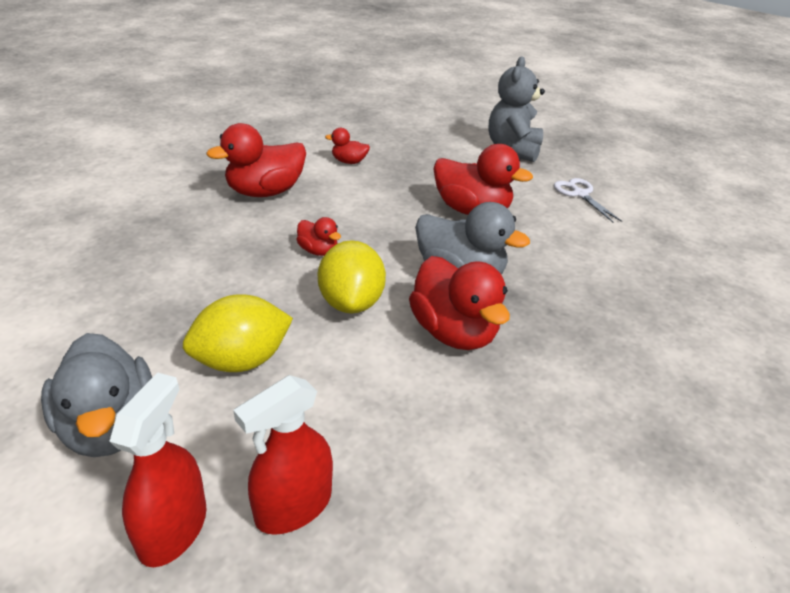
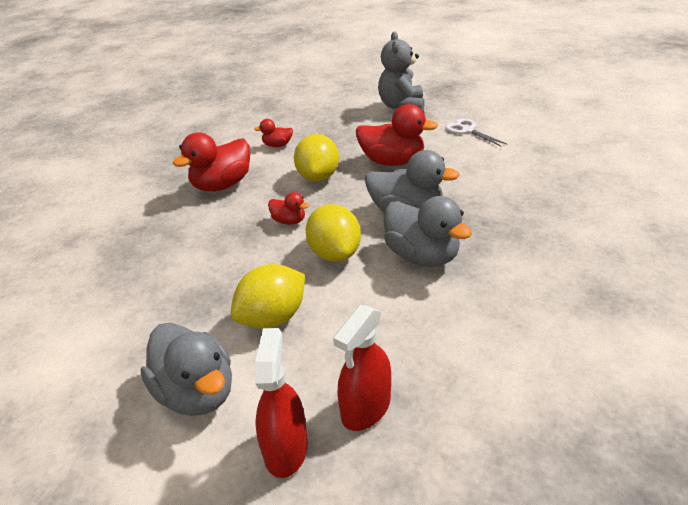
camera: 10 degrees left, 0 degrees up
(377, 208) = (318, 177): none -> yellow lemon
(454, 332) = (422, 256): red duck -> grey duck

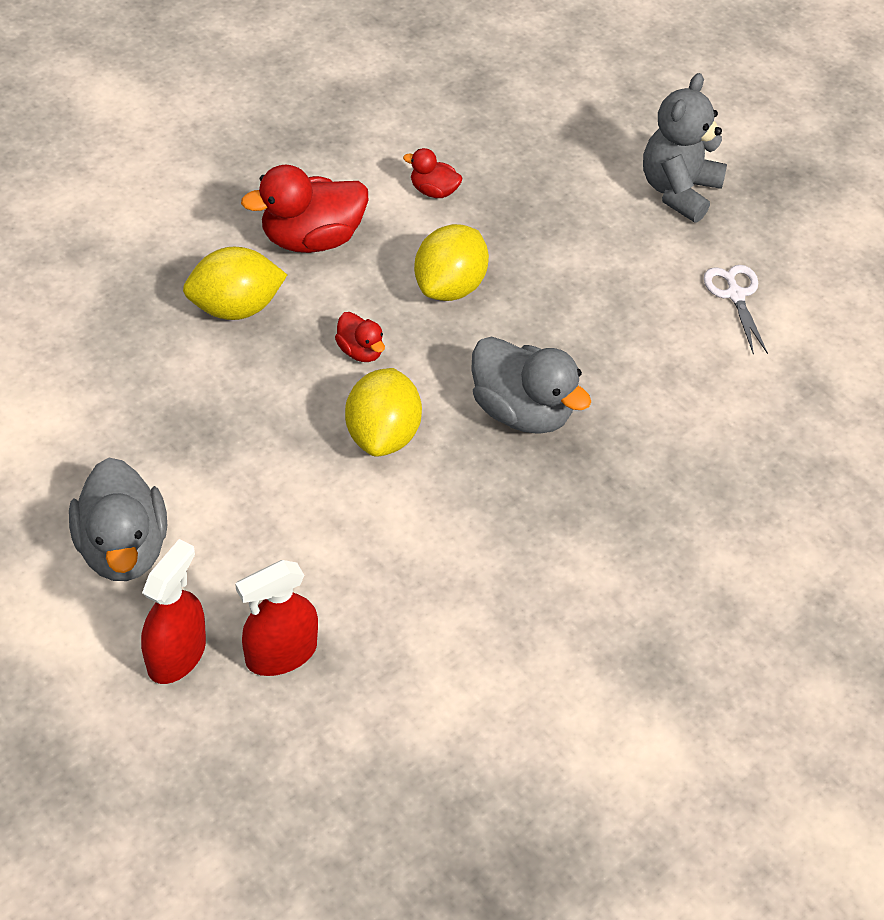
camera: 20 degrees right, 15 degrees up
(273, 318) = (253, 493): yellow lemon -> yellow lemon (236, 307)
(392, 161) = (573, 306): red duck -> none
(422, 256) = (486, 492): grey duck -> none

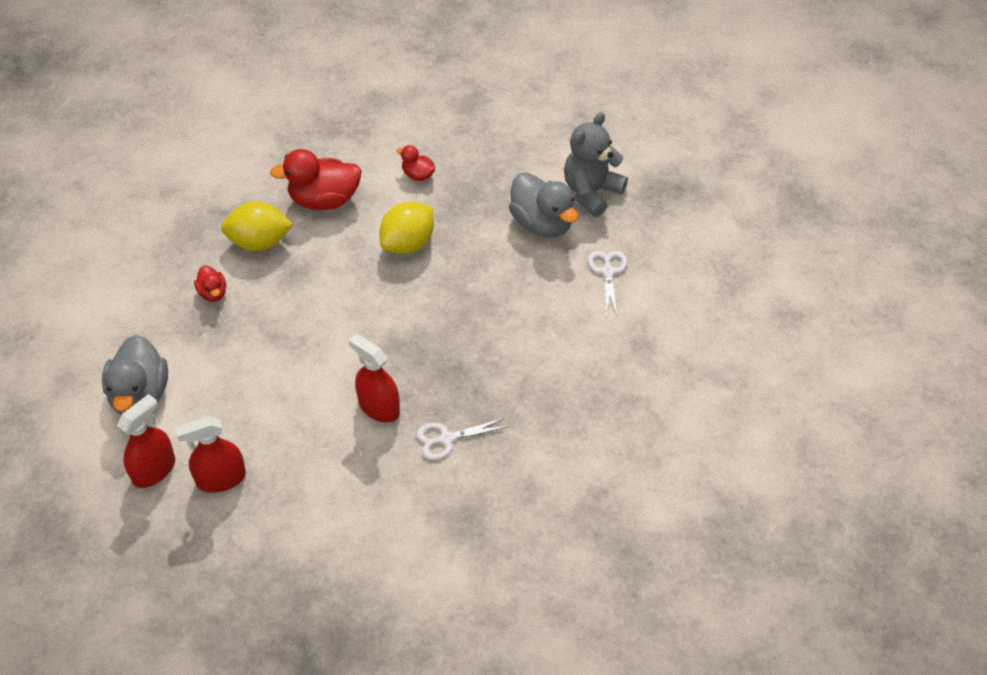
camera: 15 degrees right, 0 degrees up
(360, 351) = (333, 282): red duck -> red duck (213, 293)
(382, 434) = (331, 341): yellow lemon -> none
(479, 519) = (379, 407): none -> red spray bottle
(521, 411) = (430, 336): grey duck -> grey duck (542, 223)
(589, 551) = (446, 439): none -> white scissors

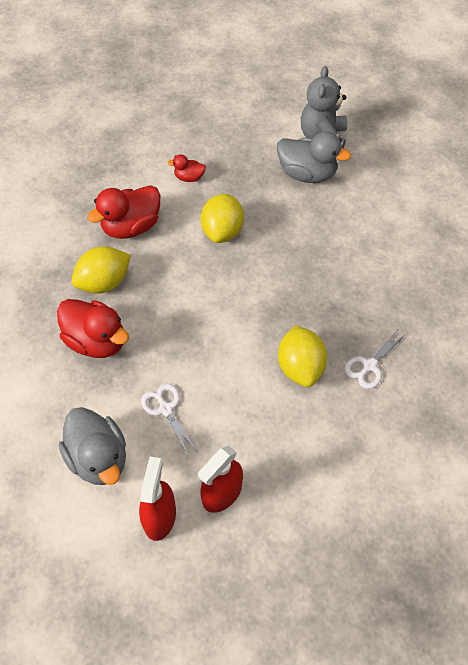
camera: 30 degrees left, 5 degrees up
(213, 293) = (97, 341): red duck -> red duck, size x1.97
(379, 407) = (300, 367): red spray bottle -> yellow lemon
(608, 272) = (379, 188): white scissors -> white scissors (166, 409)

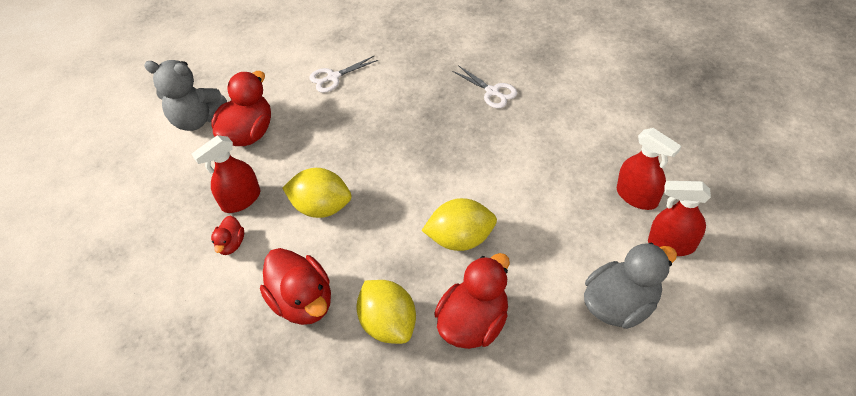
camera: 85 degrees left, 5 degrees down
(166, 409) = (554, 247): white scissors -> white scissors (333, 77)
(233, 178) = (241, 199): none -> red spray bottle
(300, 367) = (497, 140): yellow lemon -> yellow lemon (460, 239)
(307, 174) = (249, 133): grey duck -> red duck

